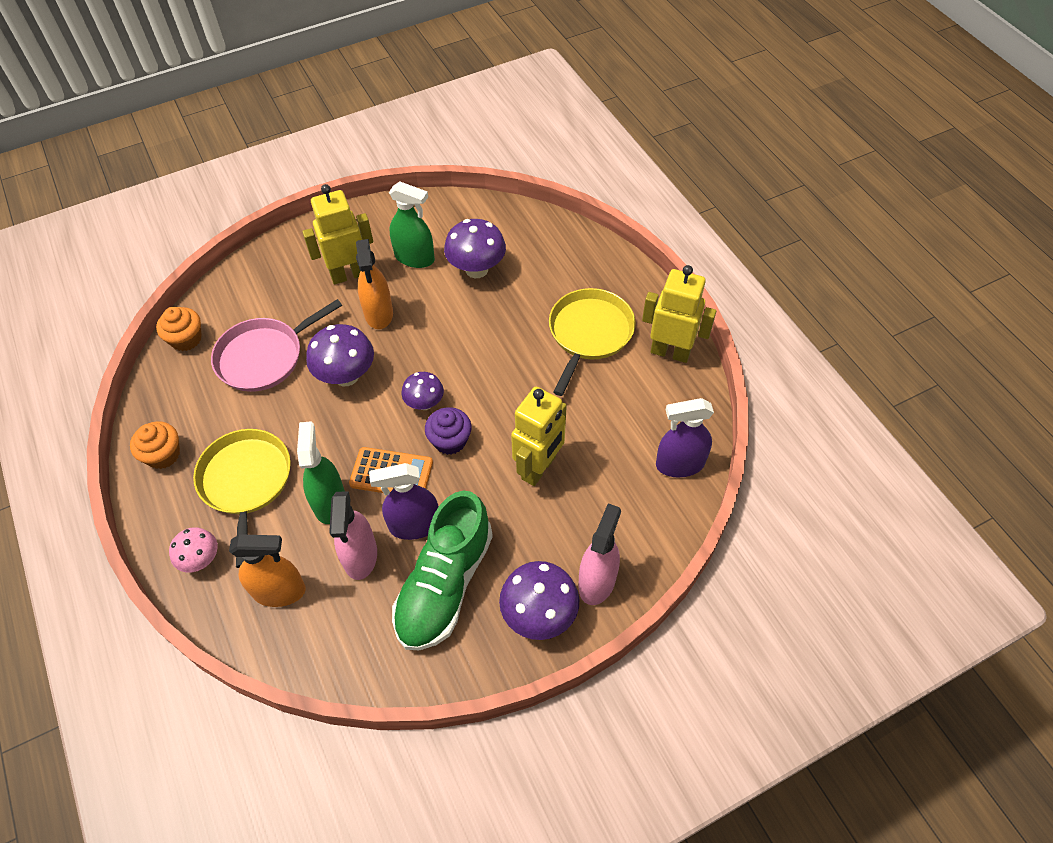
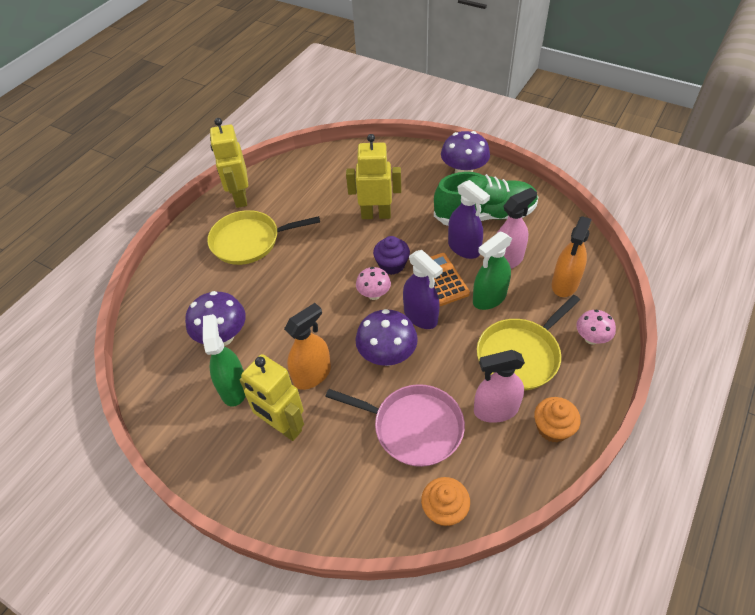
camera: 120 degrees left, 5 degrees down
(279, 591) = (565, 284): orange spray bottle -> orange spray bottle turned 120 degrees counterclockwise
(424, 403) = (374, 294): purple mushroom -> pink mushroom
(597, 581) = (424, 162): pink spray bottle -> pink spray bottle (495, 410)
(679, 464) = (324, 162): purple spray bottle -> purple spray bottle (420, 316)

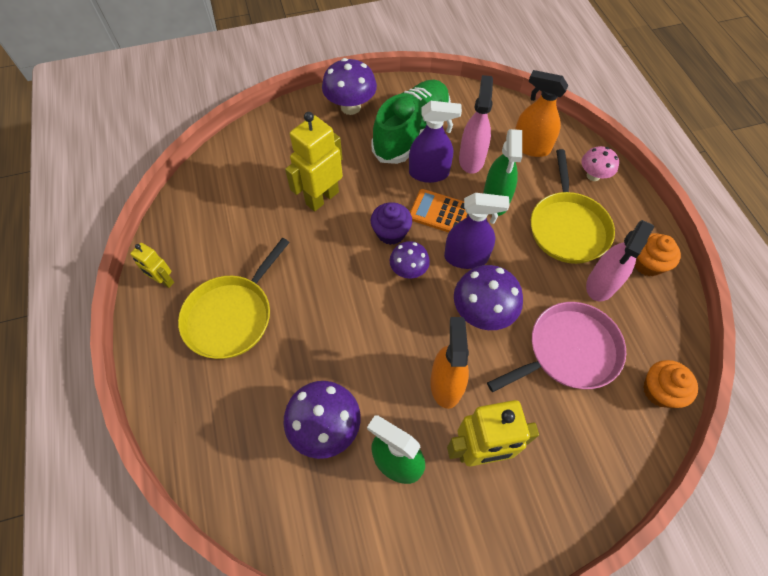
camera: 50 degrees left, 10 degrees up
(240, 198) = (164, 281): yellow robot -> yellow robot, size x0.54
(374, 294) = (408, 270): pink mushroom -> purple mushroom
(565, 284) = (530, 147): orange spray bottle -> orange spray bottle turned 135 degrees clockwise

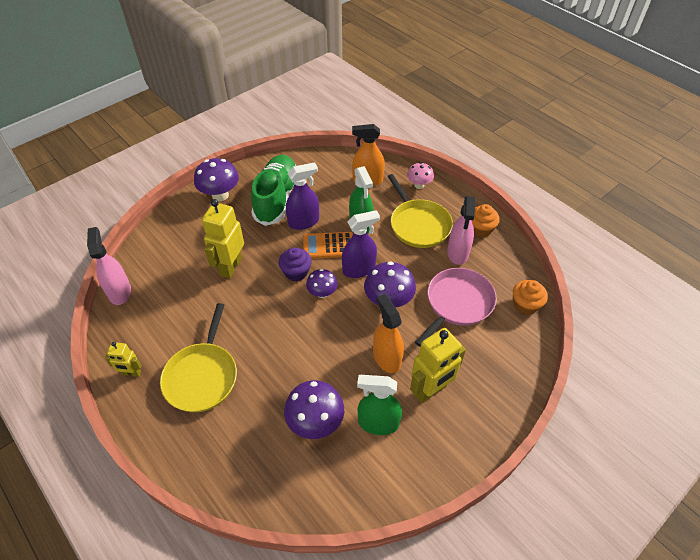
camera: 25 degrees left, 10 degrees down
(471, 159) = (330, 202): pink spray bottle -> pink spray bottle (119, 292)

